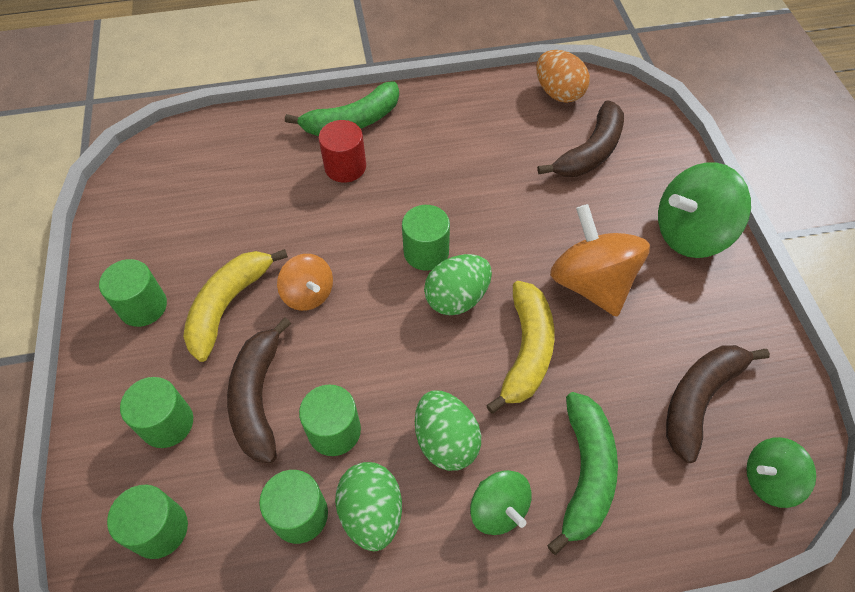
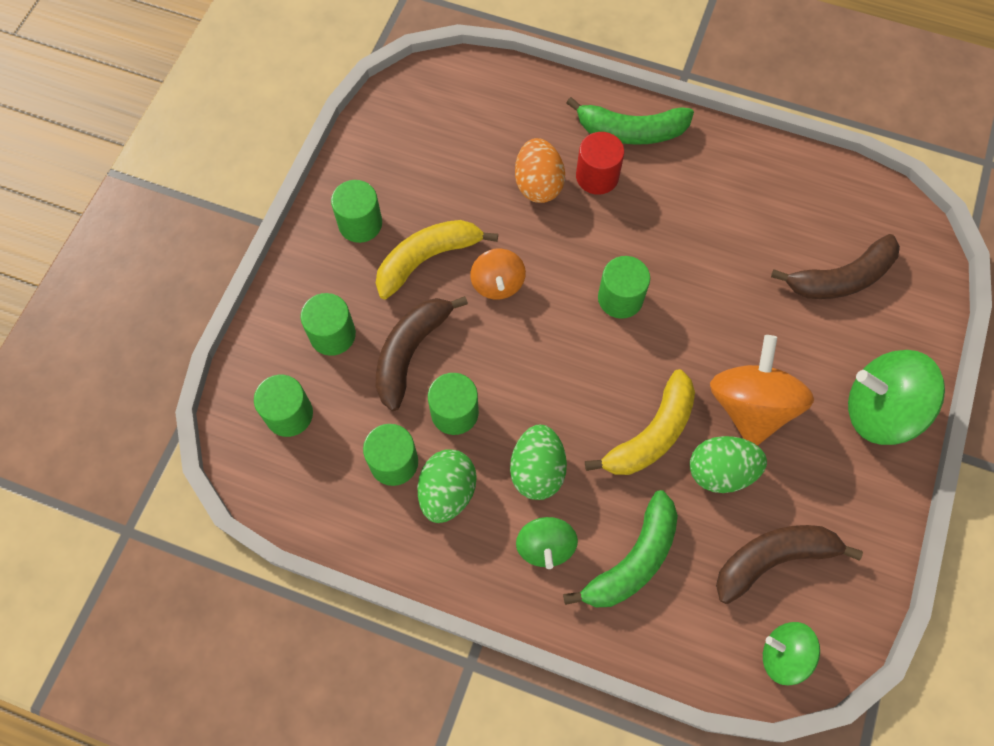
camera: 30 degrees right, 10 degrees up
(457, 298) = (621, 355): green egg -> green egg (720, 471)
(558, 93) = (853, 199): orange egg -> orange egg (538, 184)

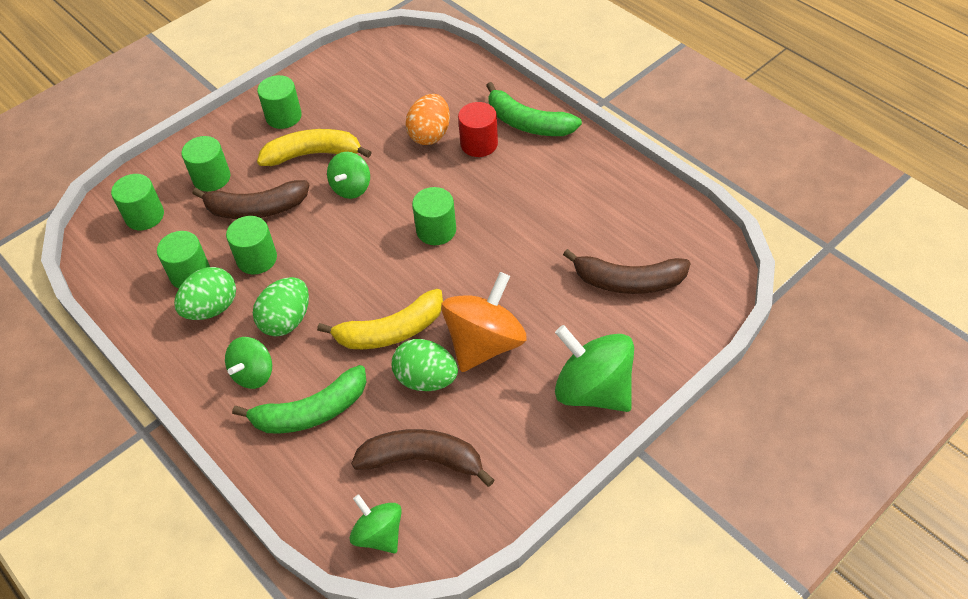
camera: 30 degrees right, 15 degrees down
(411, 352) = (256, 209): brown banana -> brown banana turned 150 degrees counterclockwise
(497, 284) = (351, 188): orange spinning top -> green spinning top

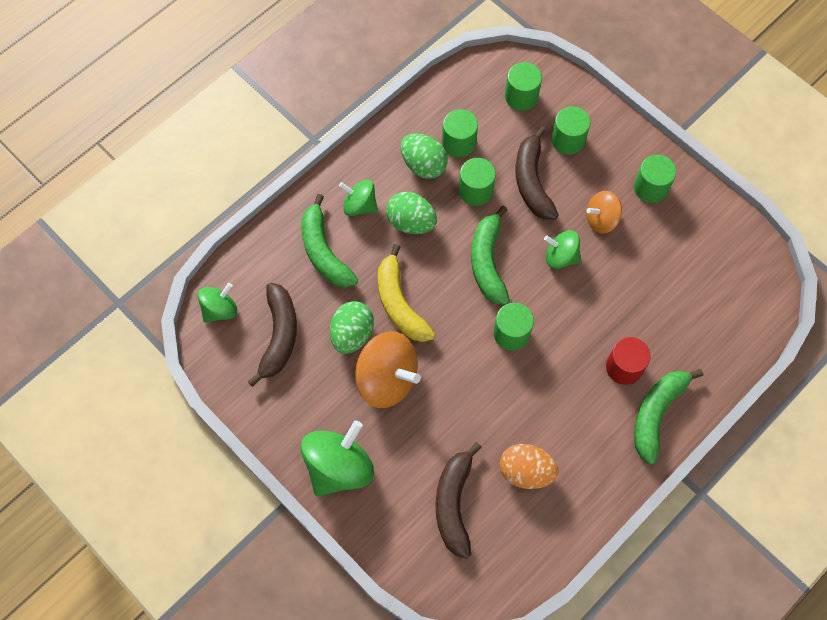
camera: 85 degrees right, 15 degrees up
(313, 154) = (601, 219): yellow banana -> orange spinning top
(349, 249) = (488, 262): none -> green banana
(430, 134) = (634, 321): orange egg -> orange egg (526, 471)

